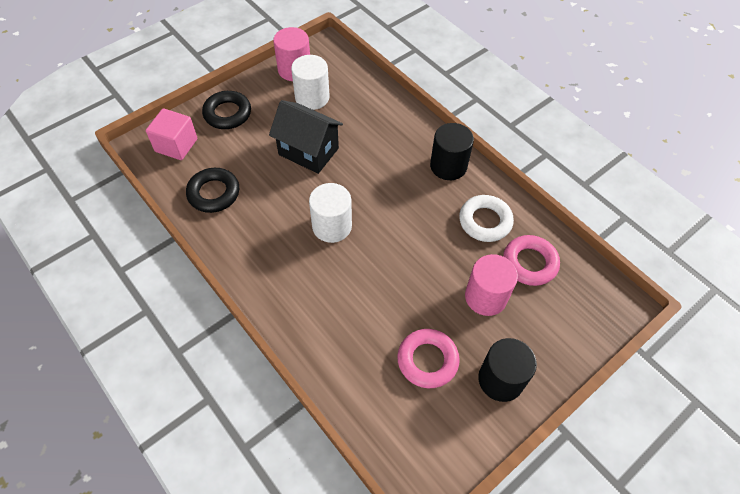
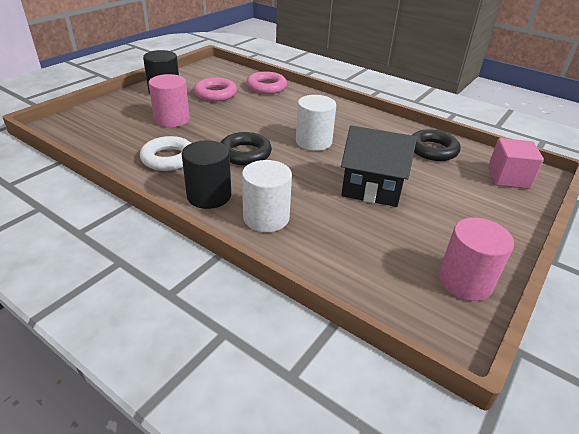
camera: 165 degrees right, 20 degrees down
(227, 113) = (492, 212): black ring -> black ring (245, 153)
(312, 97) = (410, 246): white cylinder -> white cylinder (266, 218)
(529, 263) = (129, 138): pink ring -> pink ring (266, 87)

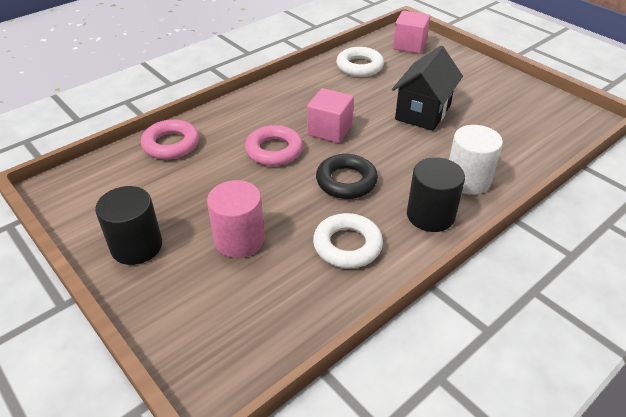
camera: 75 degrees left, 5 degrees up
(215, 94) = (171, 192): pink ring -> pink ring (274, 150)
(313, 142) = (329, 130): white cylinder -> pink cube
(432, 150) = (359, 66): black ring -> white ring
(465, 281) = (538, 98): pink cylinder -> none

